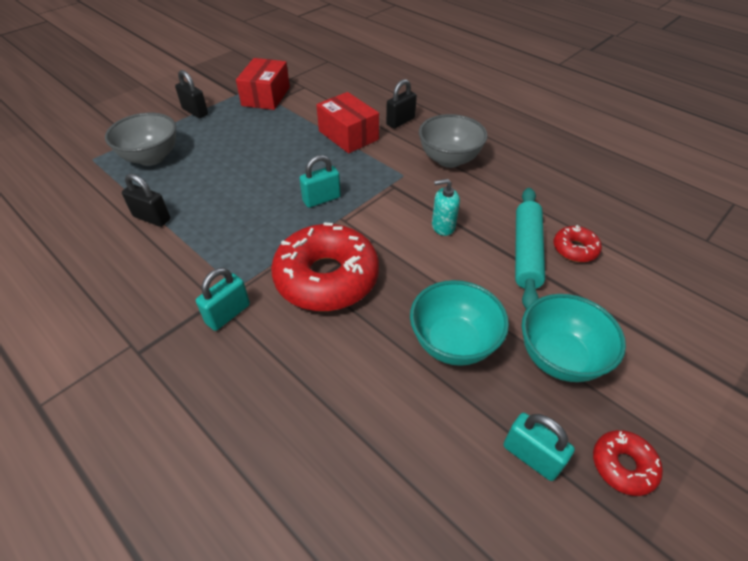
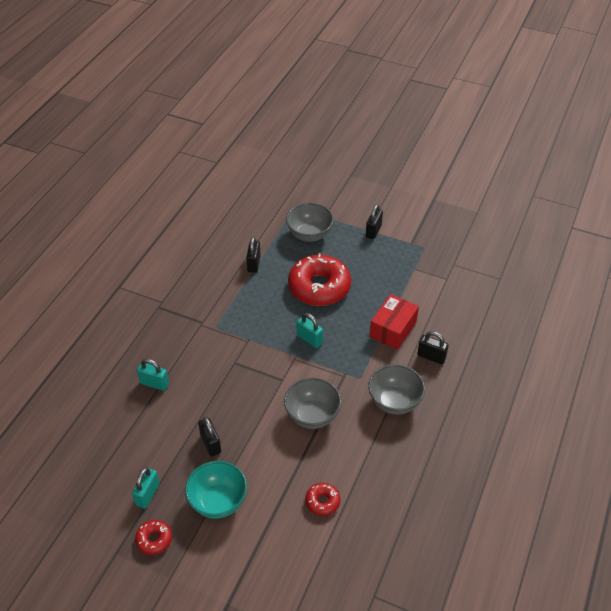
camera: 70 degrees right, 0 degrees up
(228, 314) = (194, 332): turquoise padlock -> turquoise padlock (154, 383)
(266, 96) = (418, 261): red box -> none
(326, 278) = (238, 366): red donut -> red donut (319, 287)
(443, 226) = (312, 416): turquoise soap dispenser -> grey bowl
(453, 343) = (210, 444): turquoise bowl -> black padlock
(526, 252) = (306, 471): turquoise rolling pin -> none

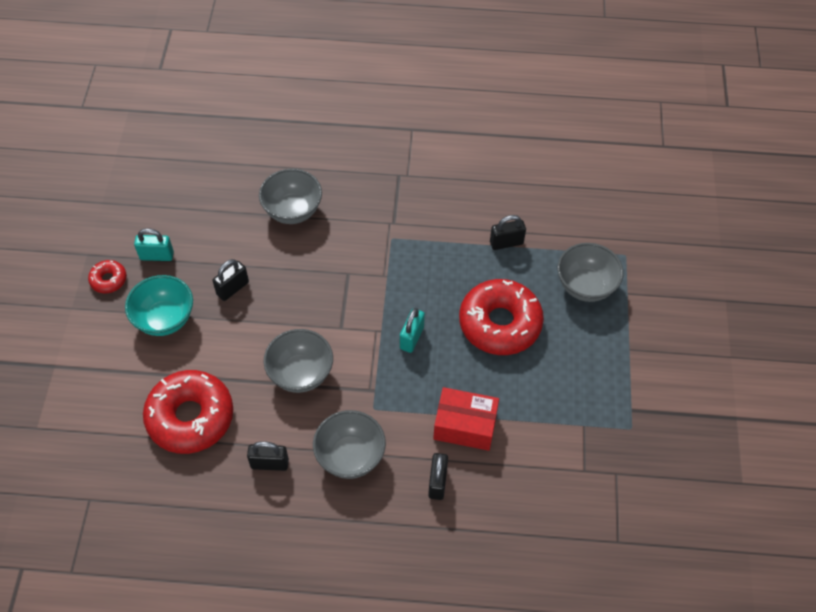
camera: 70 degrees right, 10 degrees up
(154, 383) = (293, 211): turquoise padlock -> grey bowl
(322, 501) = (190, 417): red donut -> red donut, size x2.19
(373, 231) = (630, 357): black padlock -> black padlock (269, 463)

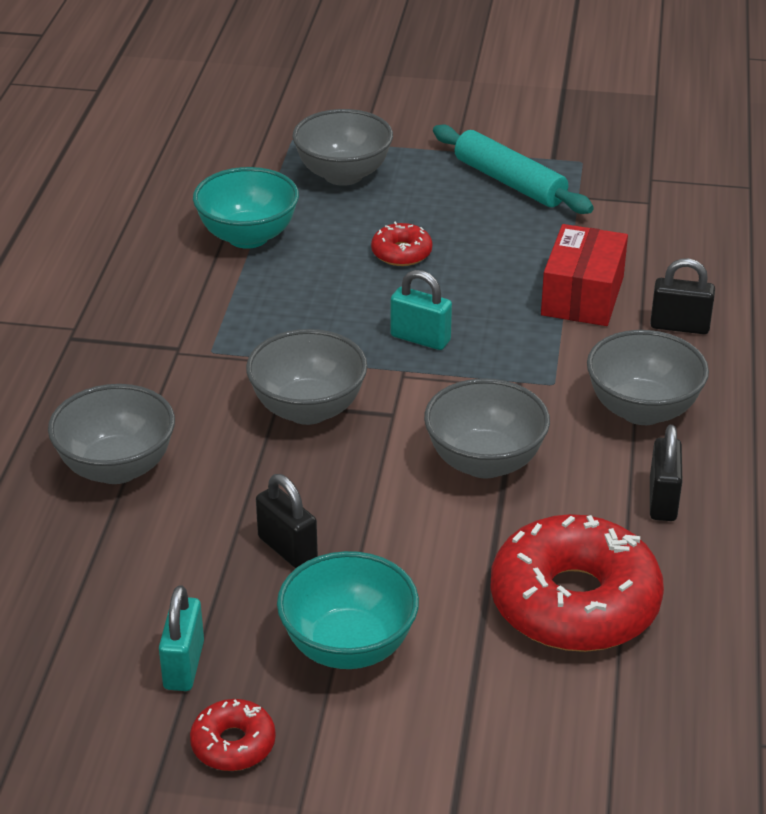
camera: 85 degrees left, 20 degrees down
(343, 287) = (308, 409): none -> grey bowl
(500, 323) = (401, 253): red donut -> red donut, size x0.46
(506, 243) = (248, 237): black padlock -> turquoise bowl
(594, 383) = (509, 182): none -> turquoise rolling pin

